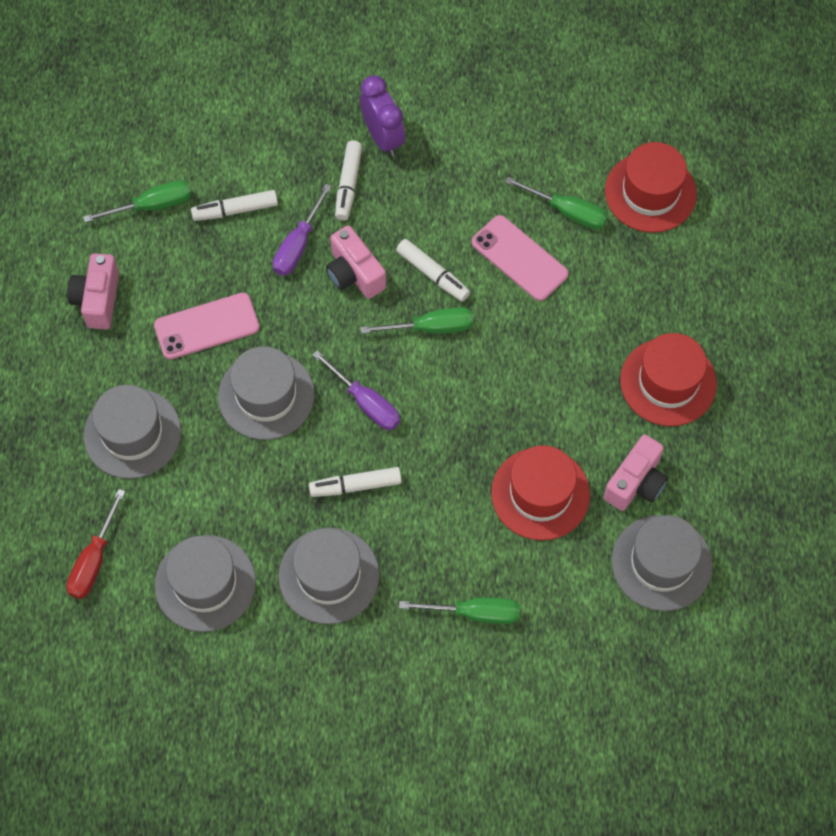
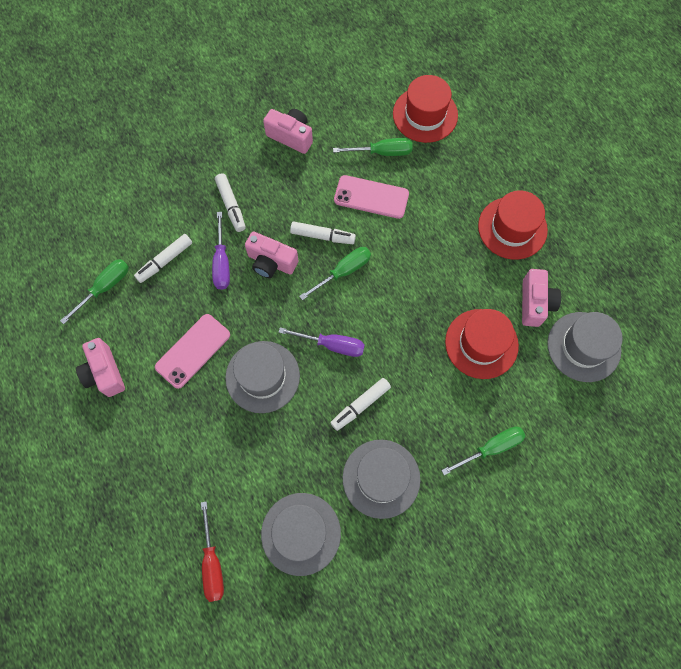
camera: 30 degrees left, 5 degrees up
(132, 433) = (185, 455): grey hat -> none
(383, 137) = (235, 163): purple clock -> none
(469, 138) = (291, 136): none -> pink camera

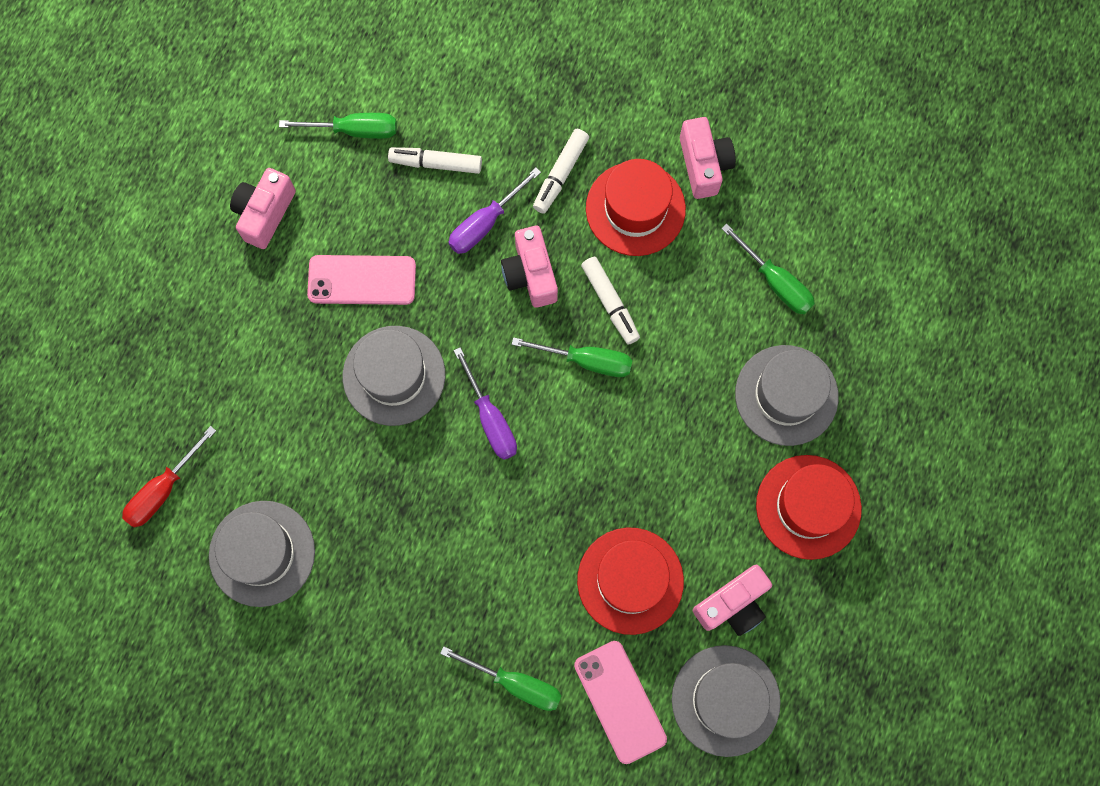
camera: 50 degrees right, 5 degrees up
(360, 405) = (447, 504): white marker -> none
(371, 197) = (706, 316): pink phone -> pink phone (620, 701)
(381, 478) = (386, 590): grey hat -> grey hat (786, 395)
(425, 114) = (871, 290): red hat -> red hat (635, 209)

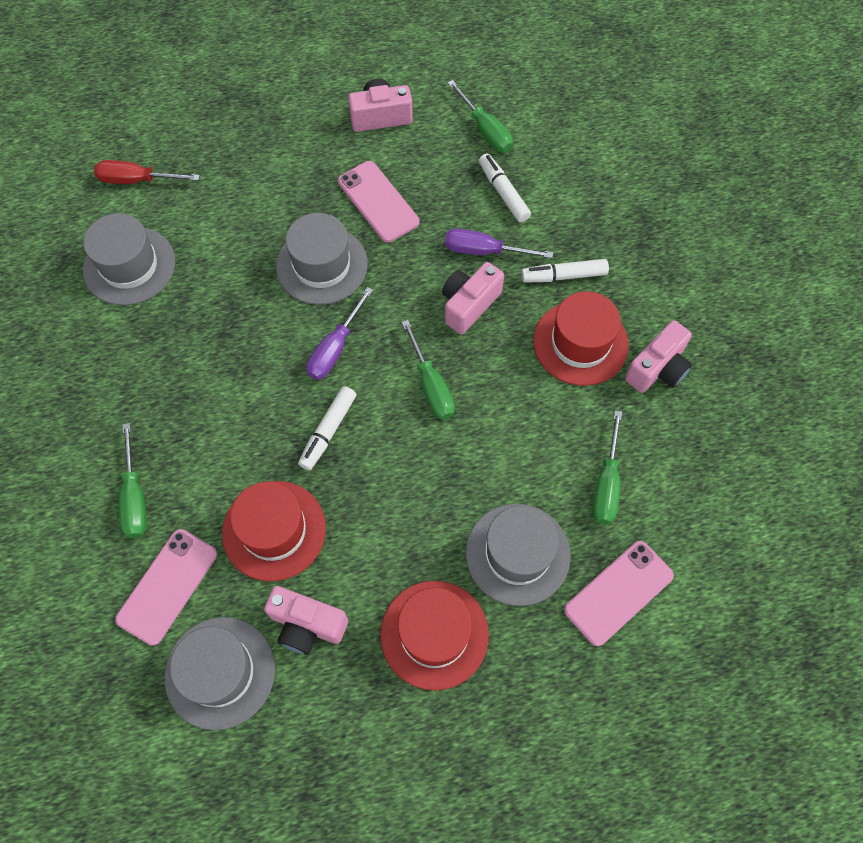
camera: 55 degrees right, 10 degrees down
(610, 303) = (490, 373): white marker -> white marker (328, 431)
(870, 340) = (618, 593): none -> pink phone

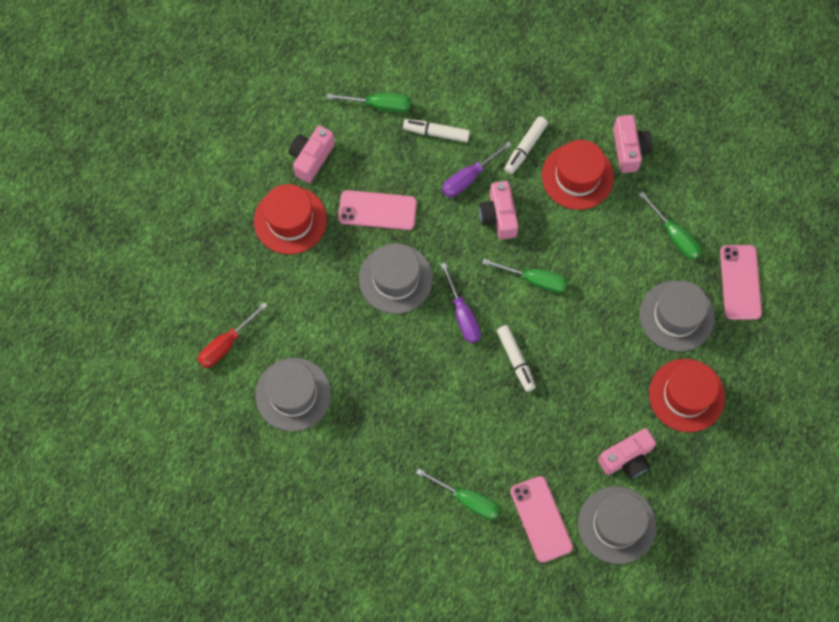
camera: 50 degrees left, 5 degrees up
(274, 530) = (554, 436): red hat -> red hat (290, 220)

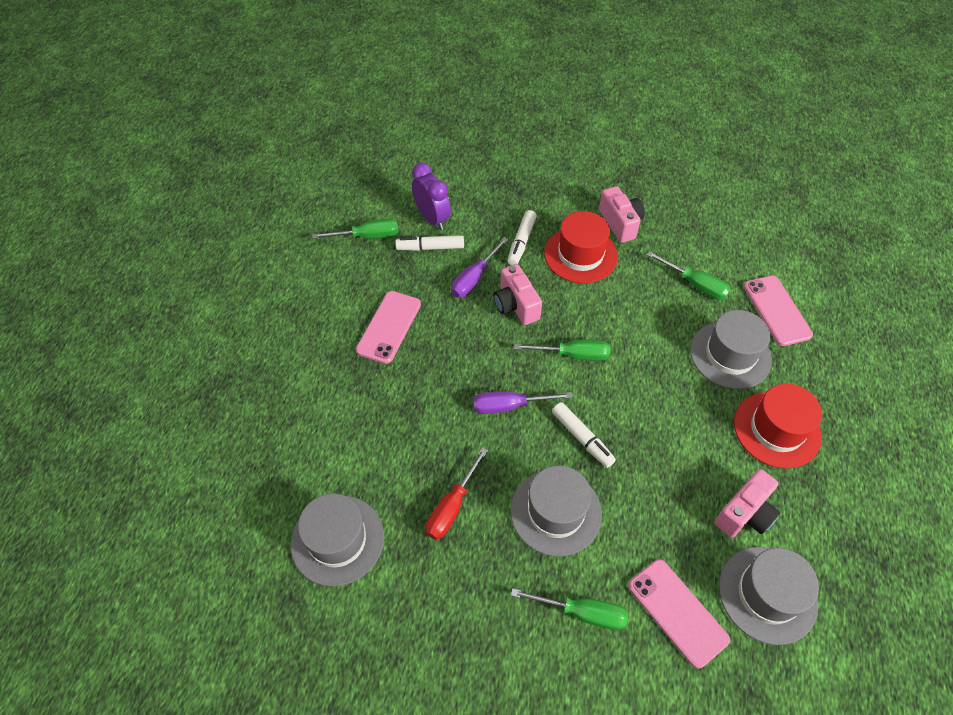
camera: 15 degrees left, 15 degrees down
(226, 344) = (245, 502): red screwdriver -> red screwdriver (452, 507)
(290, 220) = (297, 356): red hat -> none
(311, 158) = (308, 295): pink camera -> none
(377, 210) = (389, 327): pink phone -> pink phone turned 60 degrees counterclockwise
(395, 279) = (426, 387): grey hat -> grey hat (555, 512)
(447, 99) = (432, 218): none -> purple clock
(463, 315) = (509, 406): purple screwdriver -> purple screwdriver turned 120 degrees clockwise

